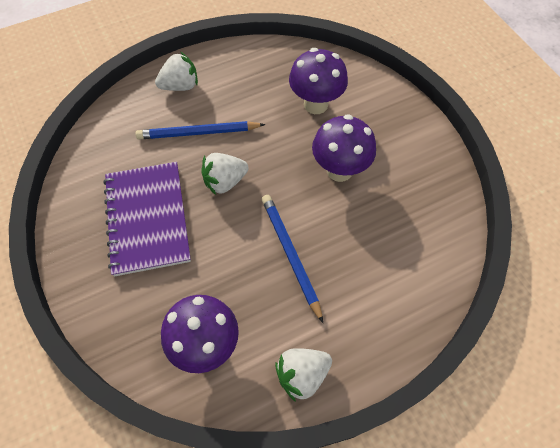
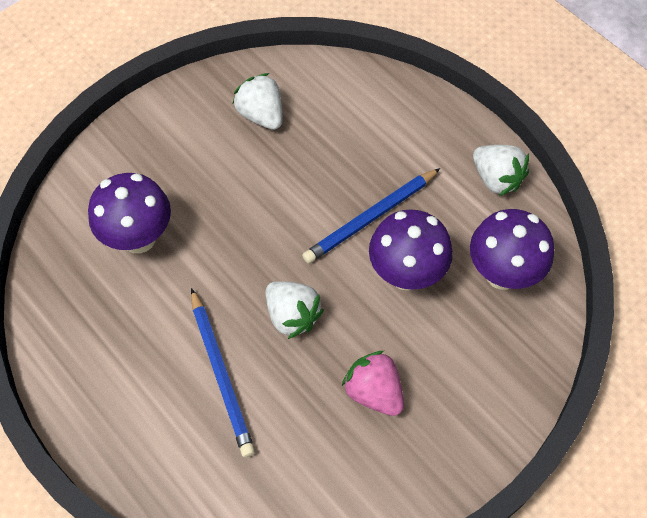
camera: 105 degrees left, 0 degrees up
(148, 219) = (374, 392): purple notebook -> pink strawberry
(180, 86) = (137, 430): white strawberry -> white strawberry (261, 115)
(339, 170) = (240, 191): purple mushroom -> purple mushroom (406, 274)

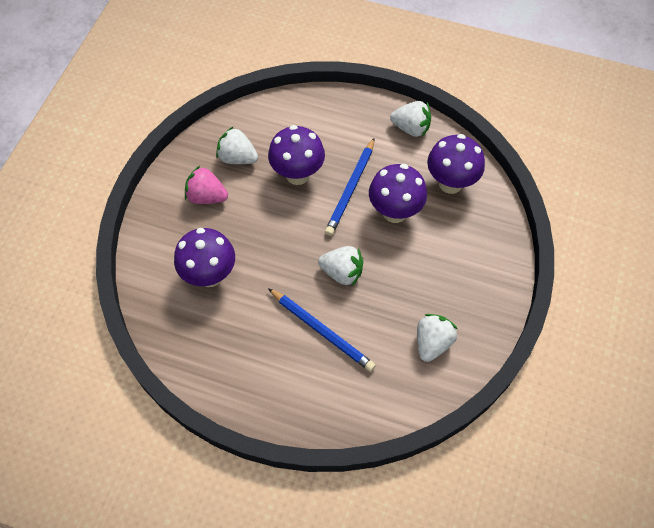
camera: 30 degrees left, 0 degrees up
(318, 169) = (297, 174): none -> purple mushroom
(345, 465) = (432, 342): none -> white strawberry
(374, 392) = (421, 291): pink strawberry -> pink strawberry (207, 196)

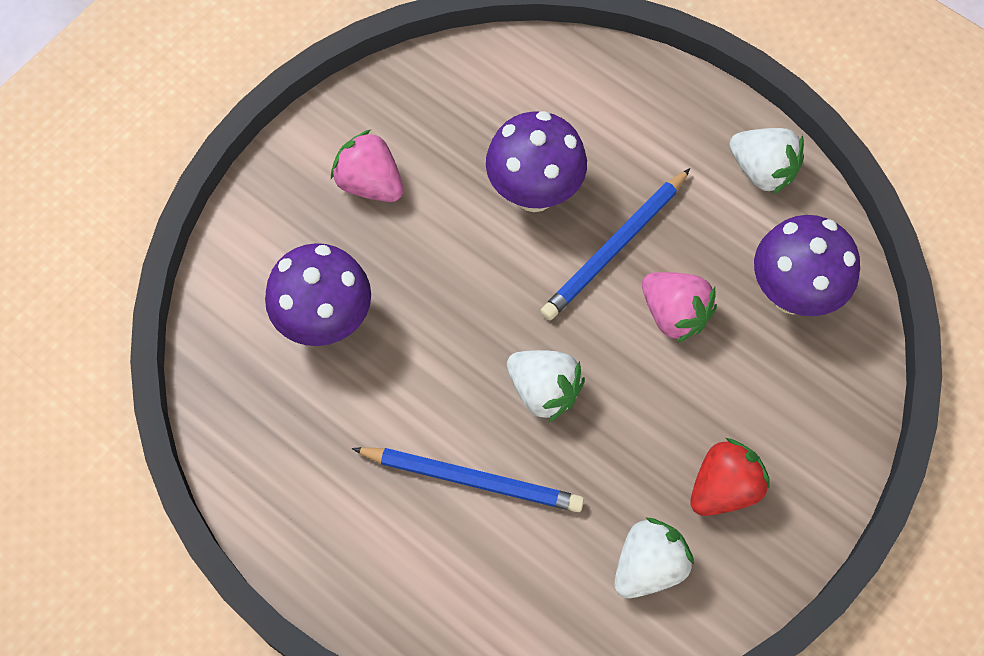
camera: 20 degrees right, 5 degrees up
(237, 158) = (445, 130): white strawberry -> none
(321, 331) = (471, 480): blue pencil -> blue pencil turned 45 degrees counterclockwise
(394, 212) = (674, 314): purple mushroom -> pink strawberry
(455, 290) = (724, 488): none -> red strawberry

